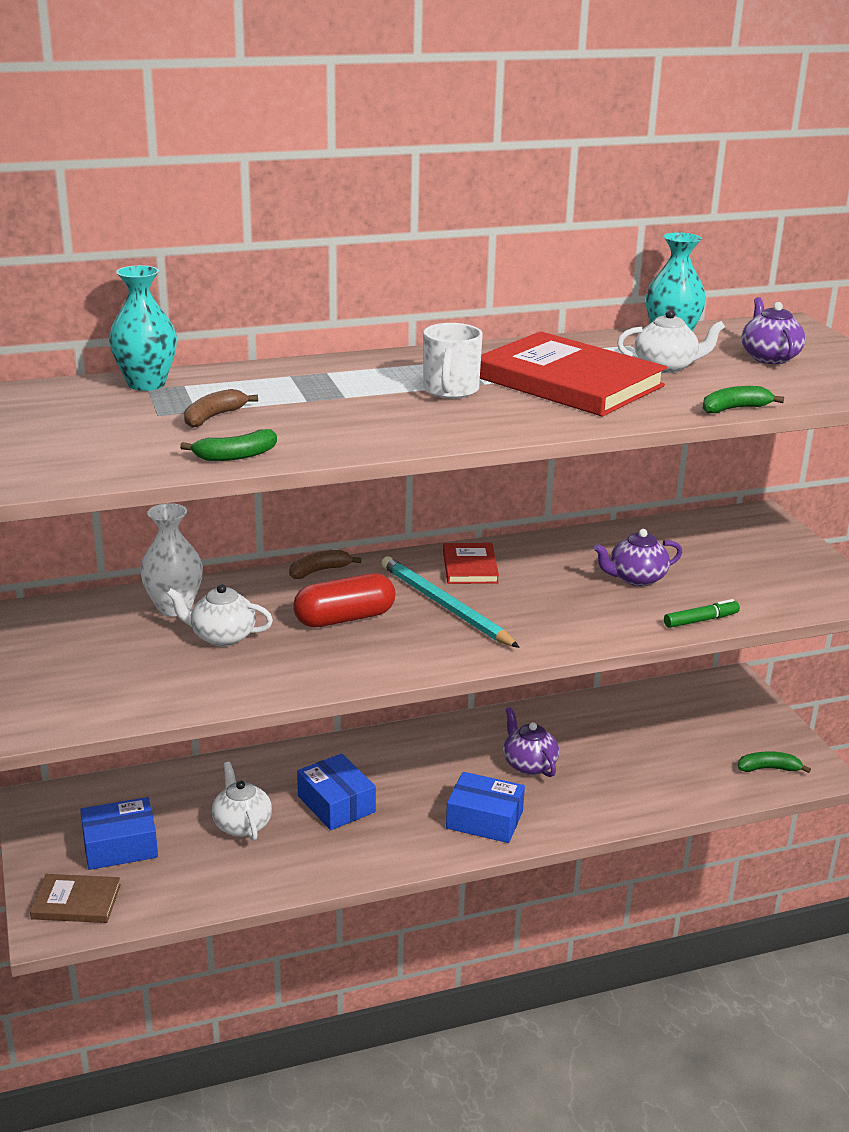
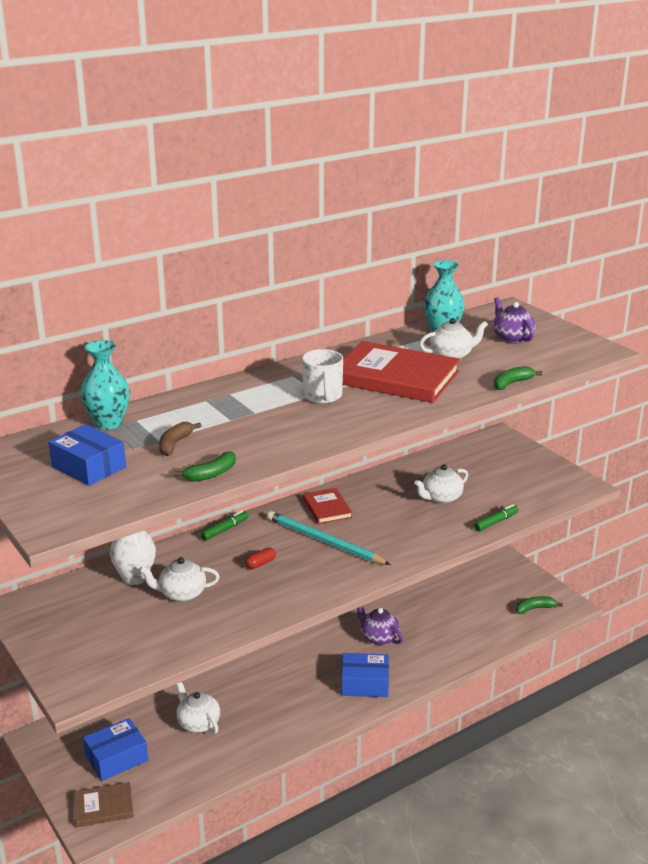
camera: 15 degrees left, 0 degrees up
(319, 571) = (224, 530): brown banana -> green marker
(336, 804) = (258, 693): blue box -> blue box (88, 467)
(344, 618) = (260, 564): red capsule -> red capsule, size x0.46
(636, 578) = (441, 498): purple teapot -> white teapot

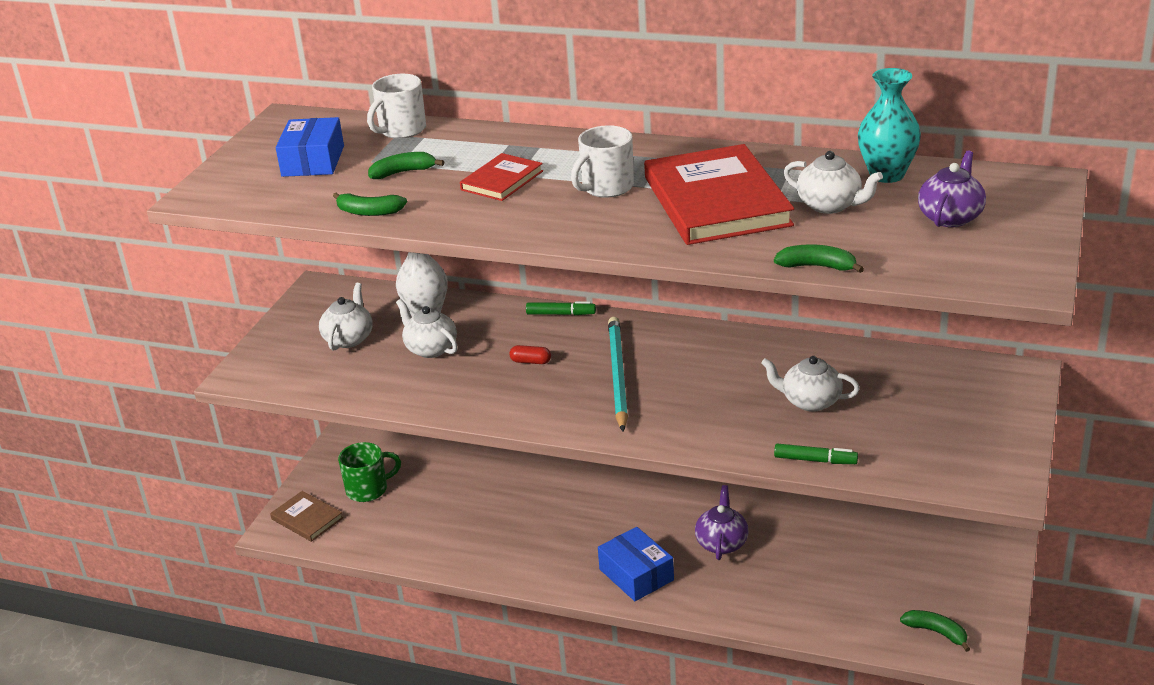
camera: 55 degrees right, 5 degrees up
(108, 423) = (401, 130): turquoise vase -> white mug
(116, 758) = (368, 489): blue box -> green mug
(175, 444) = (403, 172): brown banana -> green banana
(198, 723) = (459, 506): white teapot -> white teapot (349, 338)
(327, 508) = (681, 346): red book -> red book (502, 180)

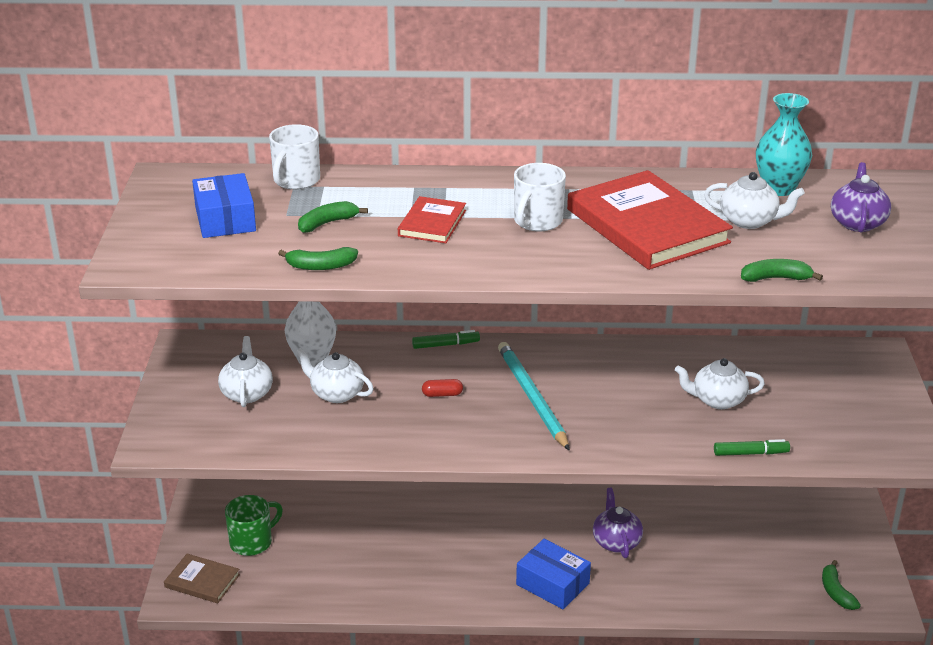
camera: 20 degrees left, 0 degrees up
(936, 632) = (836, 592): green banana -> green banana turned 120 degrees counterclockwise

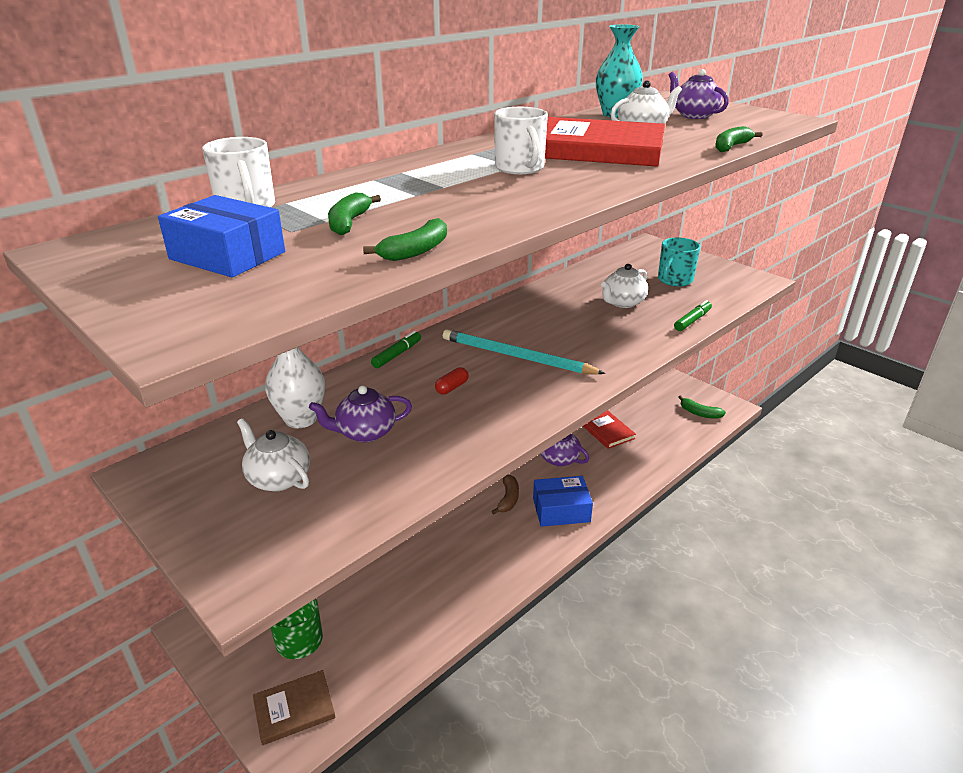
camera: 45 degrees left, 0 degrees up
(336, 393) = (365, 432): white teapot -> purple teapot
(432, 223) = (444, 193): red book -> red book (607, 431)
(522, 546) = (508, 499): none -> brown banana
(820, 406) = (674, 280): none -> turquoise mug

